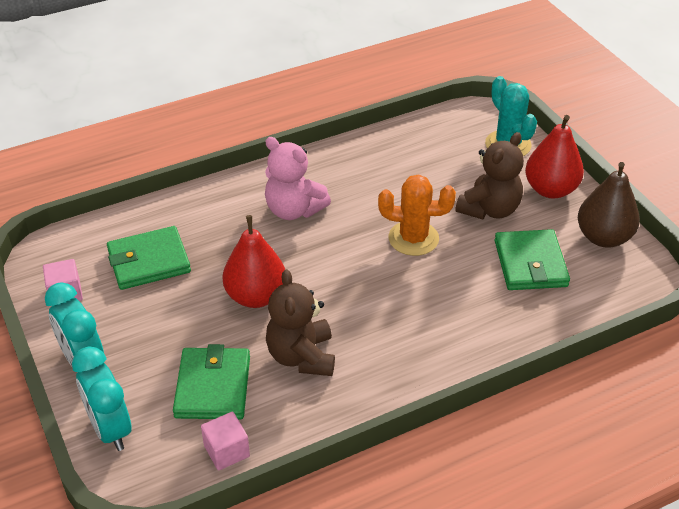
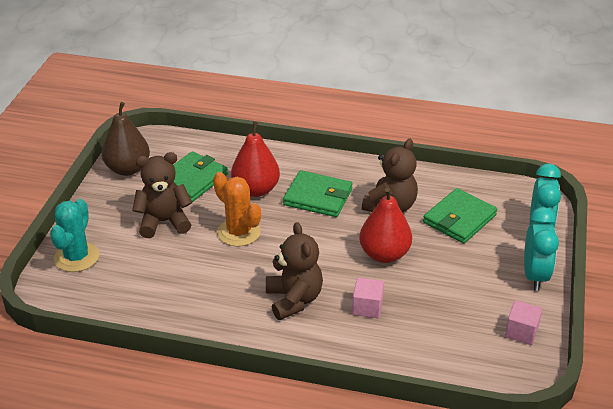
camera: 140 degrees left, 5 degrees down
(149, 261) = (440, 321): green wallet -> green wallet (318, 197)
(226, 451) = (477, 186): pink cube -> pink cube (367, 307)
(294, 210) = (294, 300): pink teddy bear -> brown teddy bear
(550, 189) = (106, 211): red pear -> red pear (256, 190)

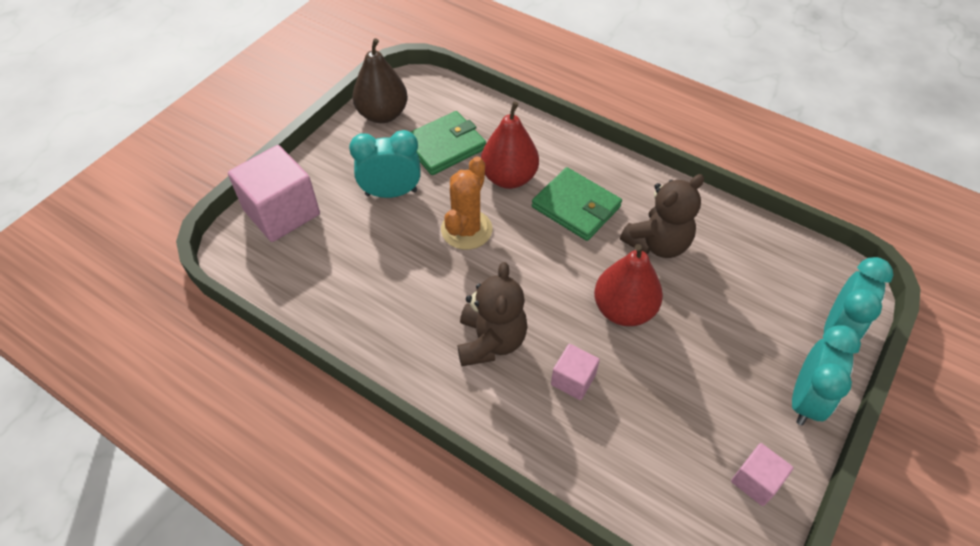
camera: 20 degrees right, 15 degrees up
(76, 257) = (282, 212): turquoise cactus -> pink cube
(164, 222) = (391, 193): brown teddy bear -> turquoise clock
(239, 232) = (466, 230): orange cactus -> orange cactus turned 45 degrees clockwise
(459, 219) = (737, 286): green wallet -> none

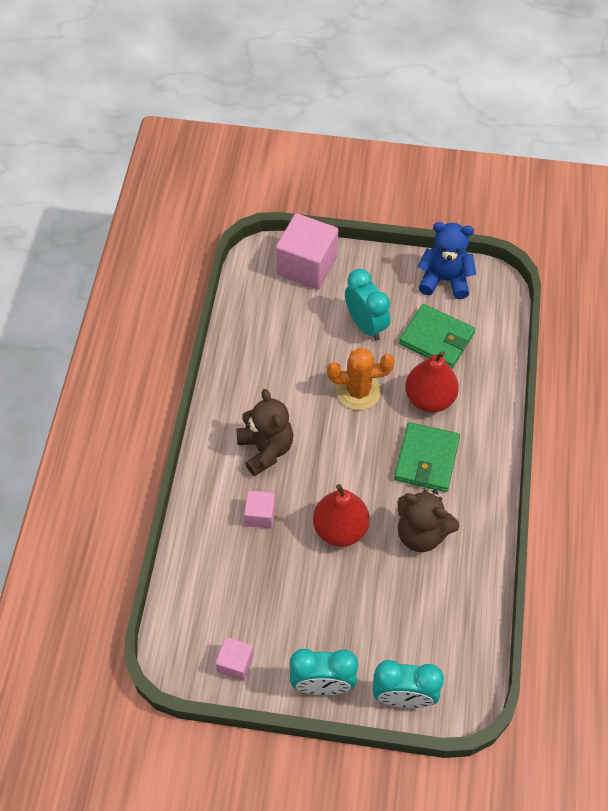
camera: 65 degrees right, 5 degrees up
(383, 114) = (444, 280): brown pear -> blue teddy bear
(491, 341) = (265, 449): brown teddy bear -> brown teddy bear turned 90 degrees counterclockwise

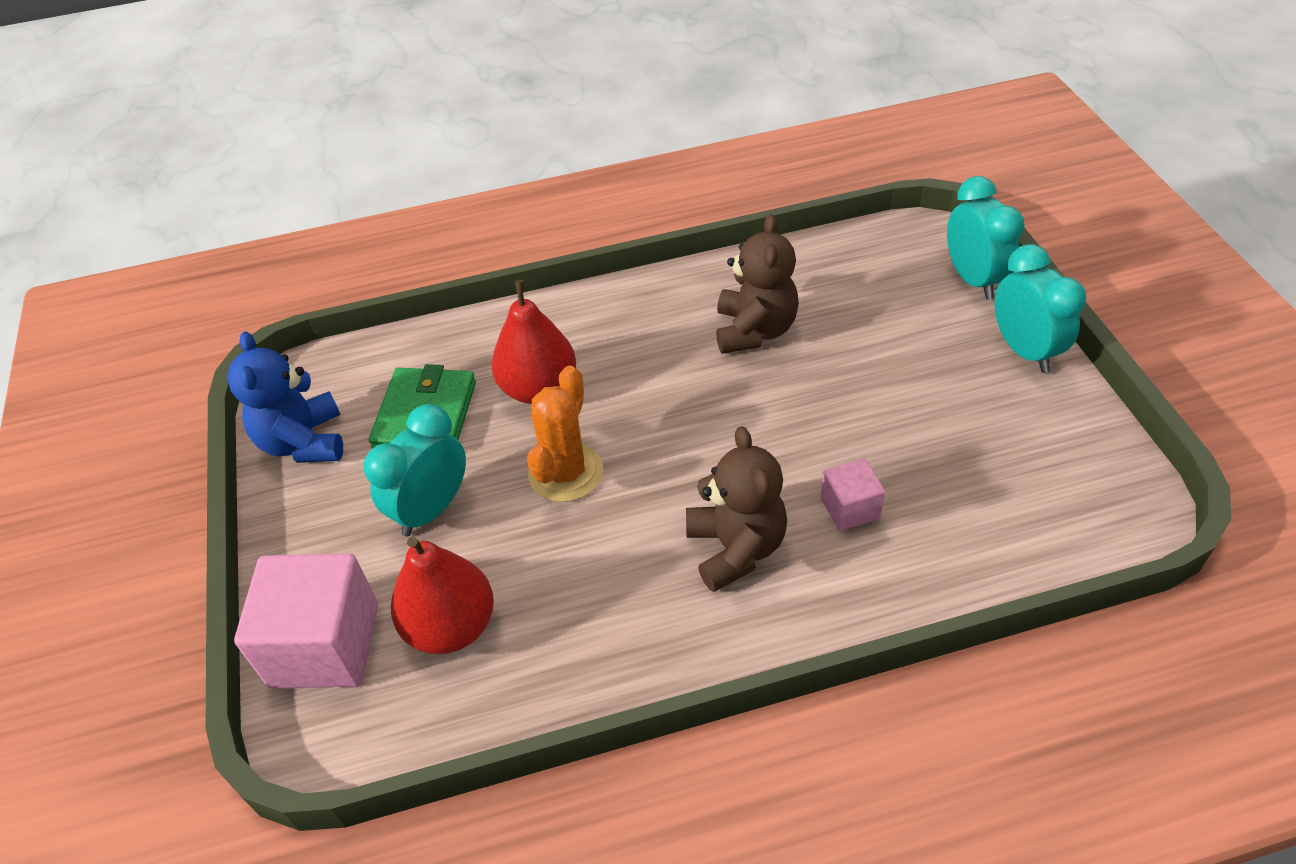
camera: 110 degrees left, 10 degrees down
(235, 663) = (1078, 444): pink cube -> none
(265, 449) = (735, 548): brown teddy bear -> brown teddy bear turned 120 degrees clockwise
(340, 529) = (805, 410): red pear -> red pear (451, 626)
(358, 391) = (565, 472): orange cactus -> orange cactus turned 45 degrees clockwise
(426, 459) = (640, 360): green wallet -> none

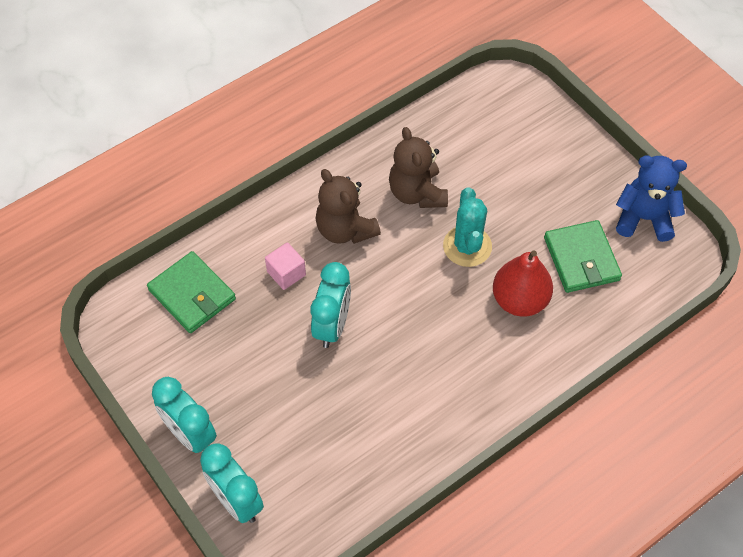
camera: 155 degrees right, 10 degrees up
(304, 442) = (644, 218): blue teddy bear -> blue teddy bear turned 45 degrees counterclockwise
(325, 645) = (537, 118): pink cube -> none
(431, 509) = (533, 201): turquoise clock -> turquoise clock (332, 325)
(451, 626) = (478, 145): red pear -> none
(565, 472) = (467, 246): orange cactus -> turquoise cactus
(754, 330) = (391, 396): brown teddy bear -> brown teddy bear (417, 193)
(1006, 517) = (192, 294): none -> green wallet

